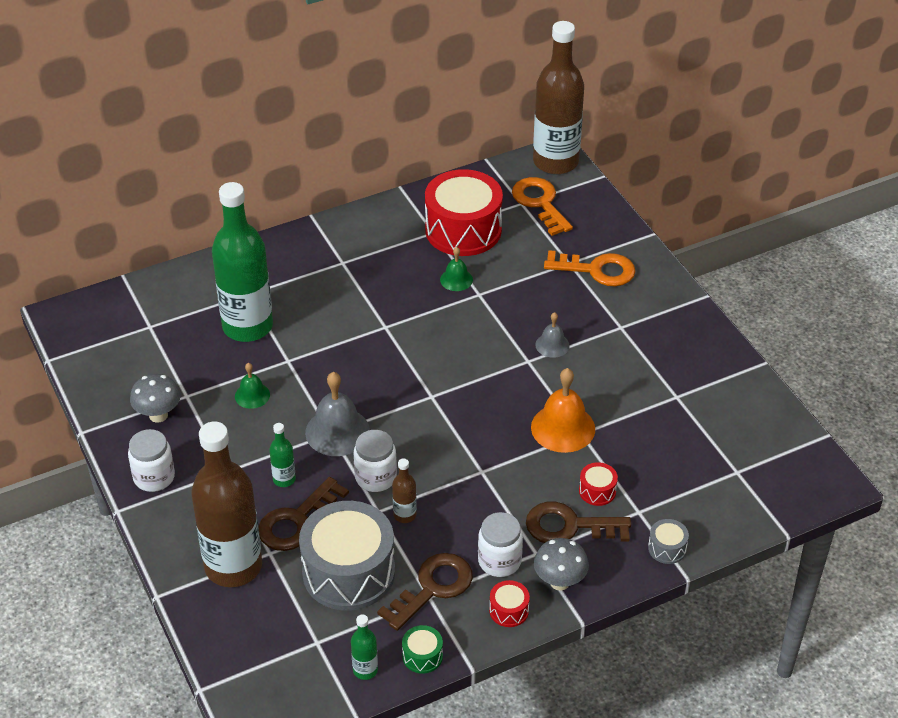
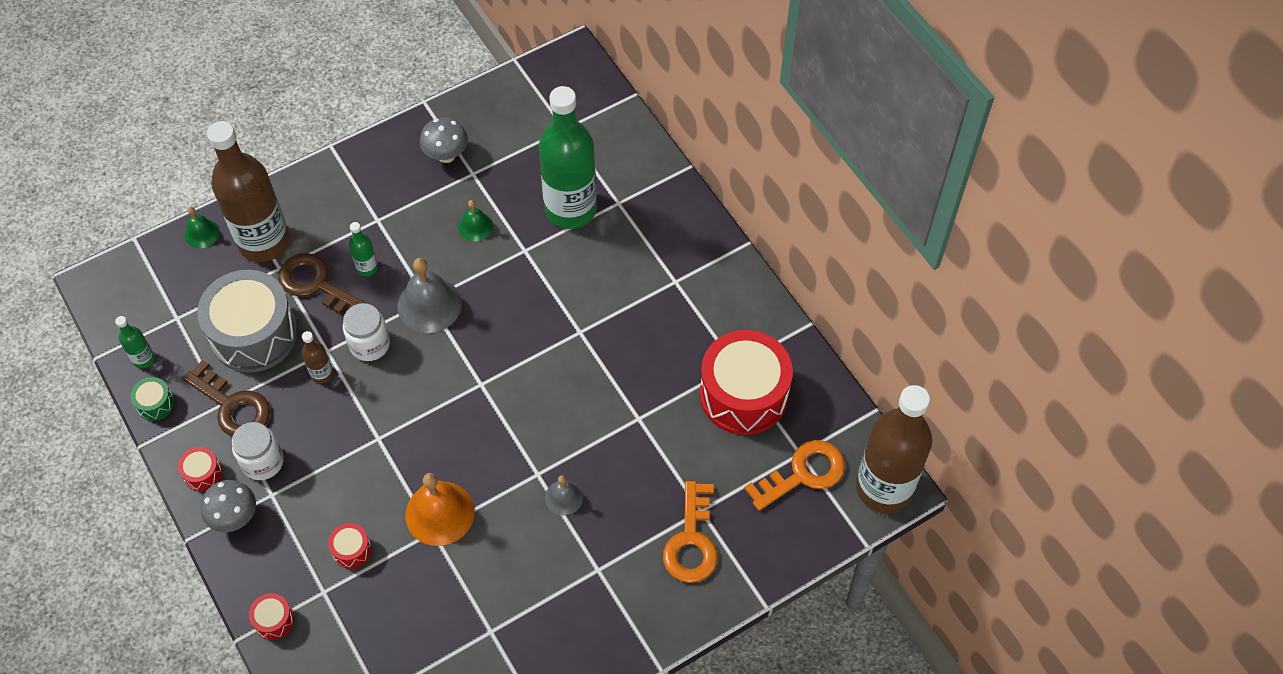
camera: 85 degrees right, 15 degrees up
(154, 477) = (369, 165): white jar -> none
(456, 279) = (660, 394): green bell -> green bell (202, 233)
(569, 526) = (305, 524): brown key -> none
(667, 548) = (274, 620): grey drum -> red drum

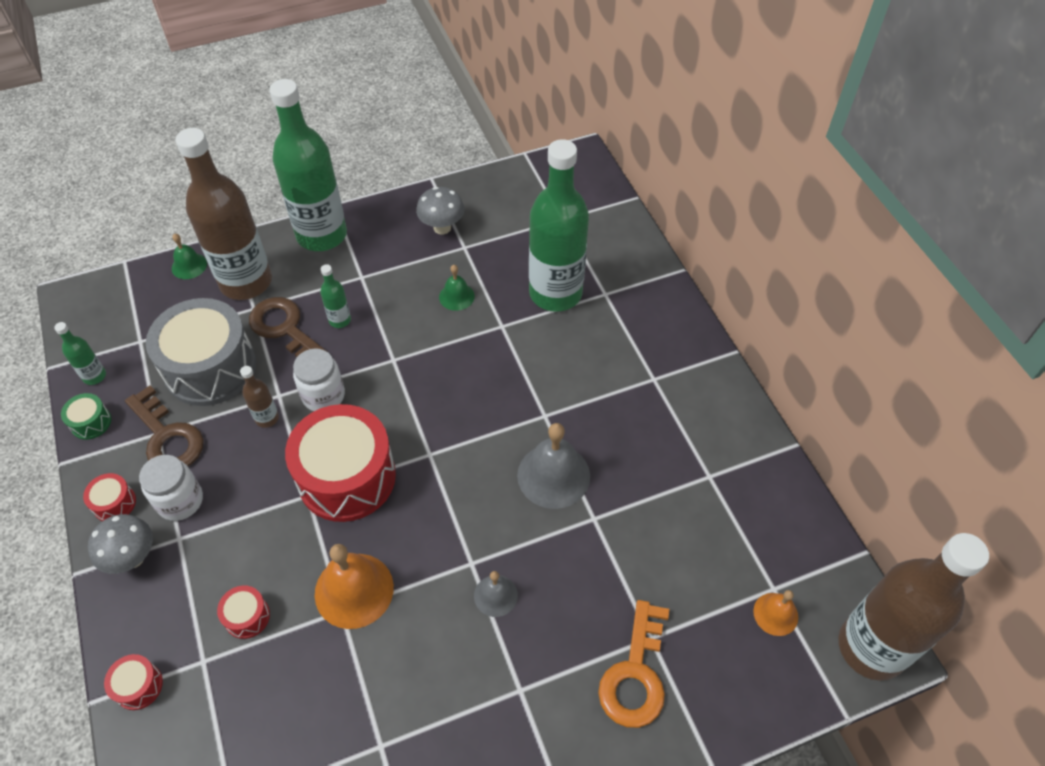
camera: 10 degrees right, 5 degrees down
(327, 181) = (322, 235): none -> green bottle
(429, 304) = (393, 365): grey bell -> grey bell (553, 475)
(743, 394) = (715, 510): red drum -> red drum (347, 477)
(803, 474) = (775, 614): orange key -> orange bell

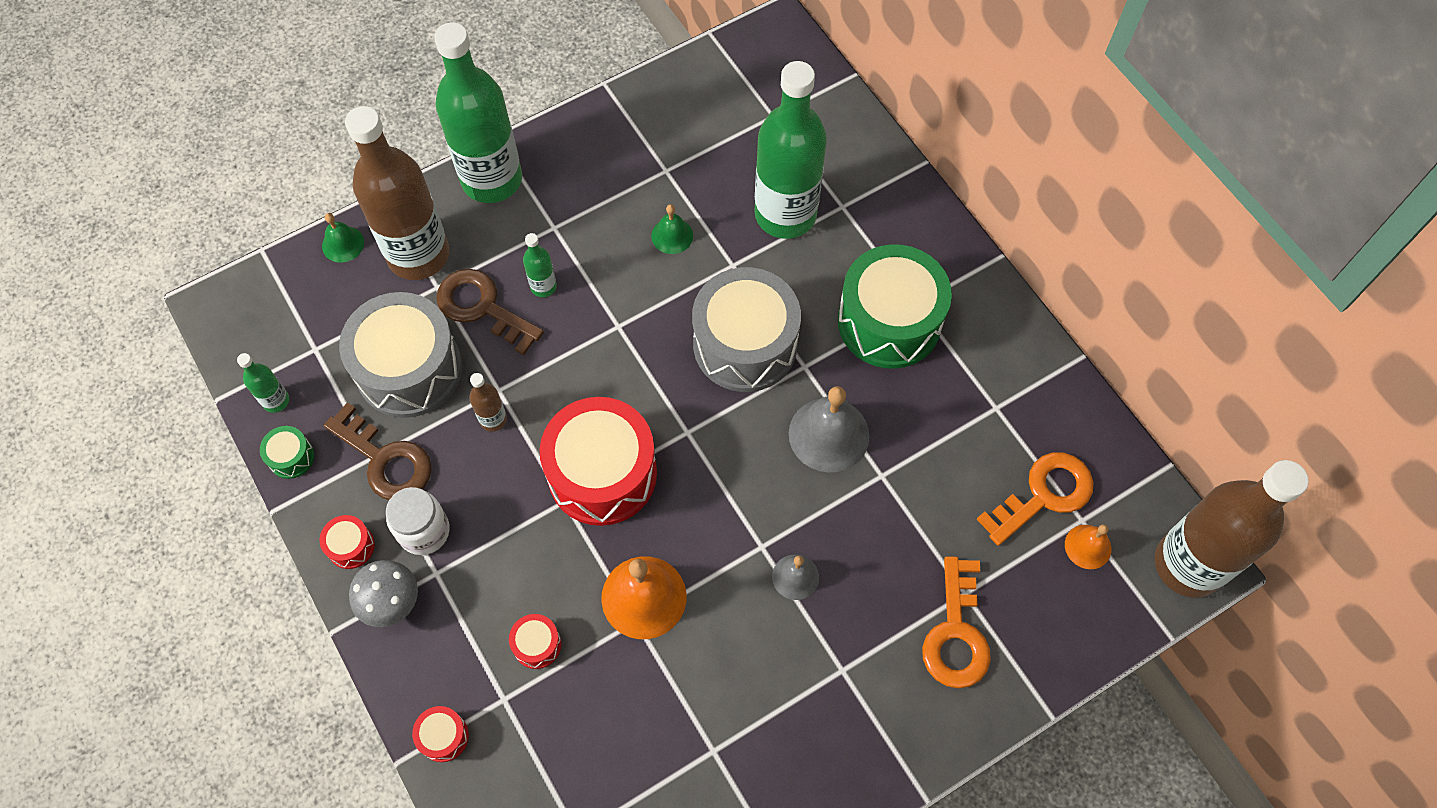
camera: 10 degrees left, 10 degrees up
(323, 395) = (550, 382): white jar -> none
(442, 227) = (633, 148): grey mushroom -> none
(497, 390) = (745, 344): none -> grey drum
(627, 390) = (889, 321): none -> green drum
(741, 560) = (1043, 495): none -> orange key

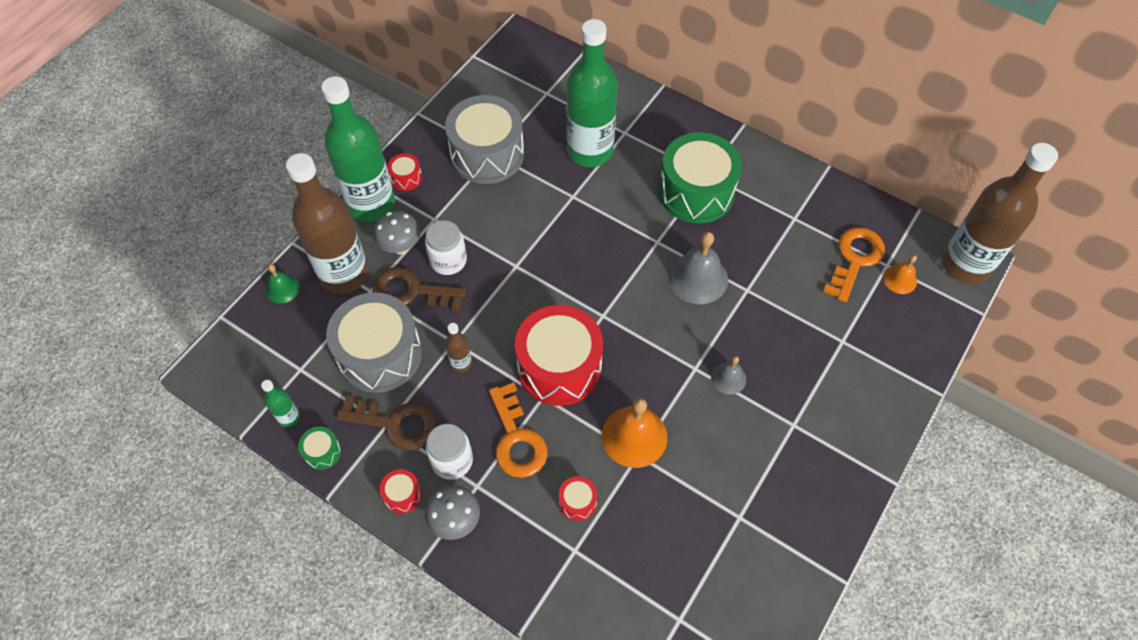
camera: 25 degrees left, 5 degrees down
(443, 736) = (545, 597): red drum -> red drum (406, 178)
(498, 247) = (401, 247): none -> grey mushroom
(543, 286) = (448, 260): green bottle -> white jar
(672, 236) = (520, 193): green bell -> none
(745, 344) = (610, 243): grey drum -> grey drum (487, 154)
(956, 633) = (851, 368): orange key -> orange key (516, 439)

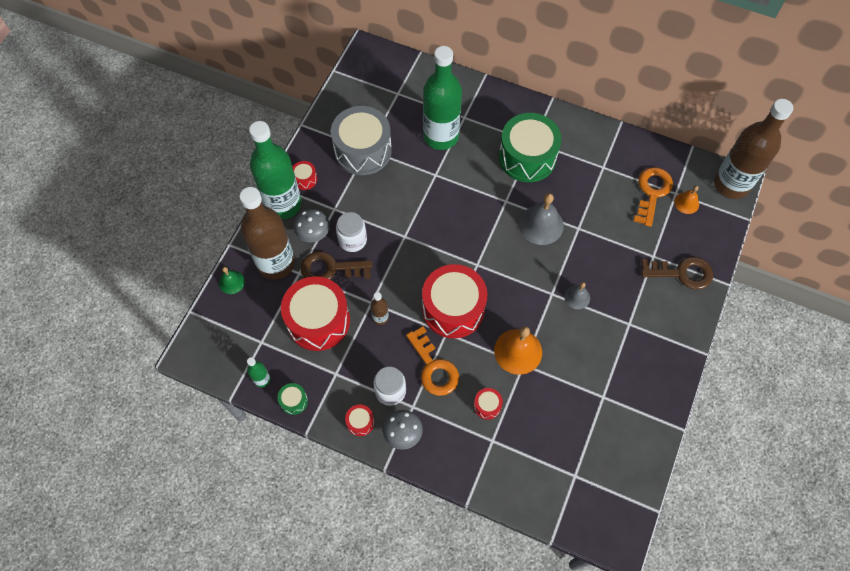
camera: 10 degrees left, 5 degrees up
(380, 354) = (318, 321): grey drum -> red drum
(396, 423) = (343, 371): brown key -> brown key (682, 273)

